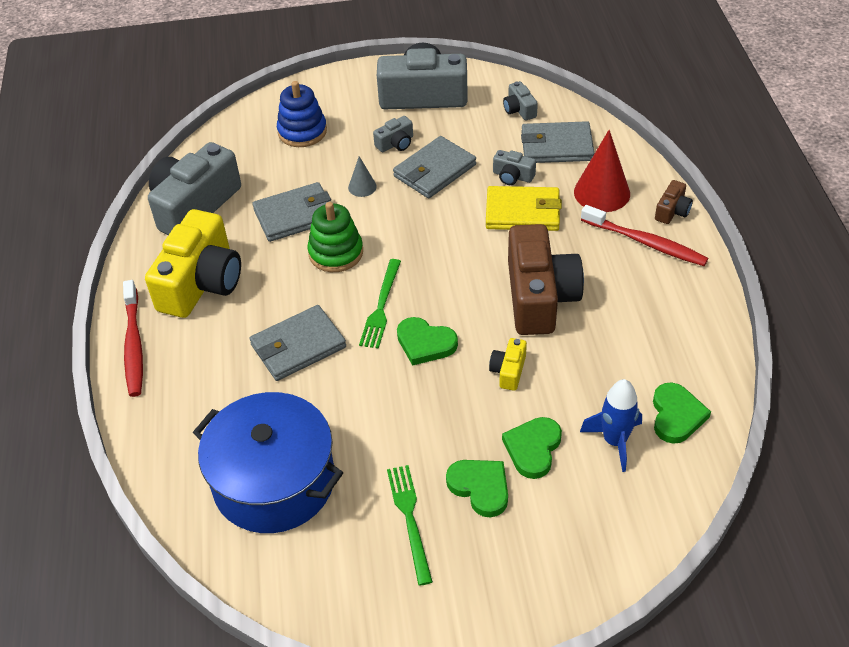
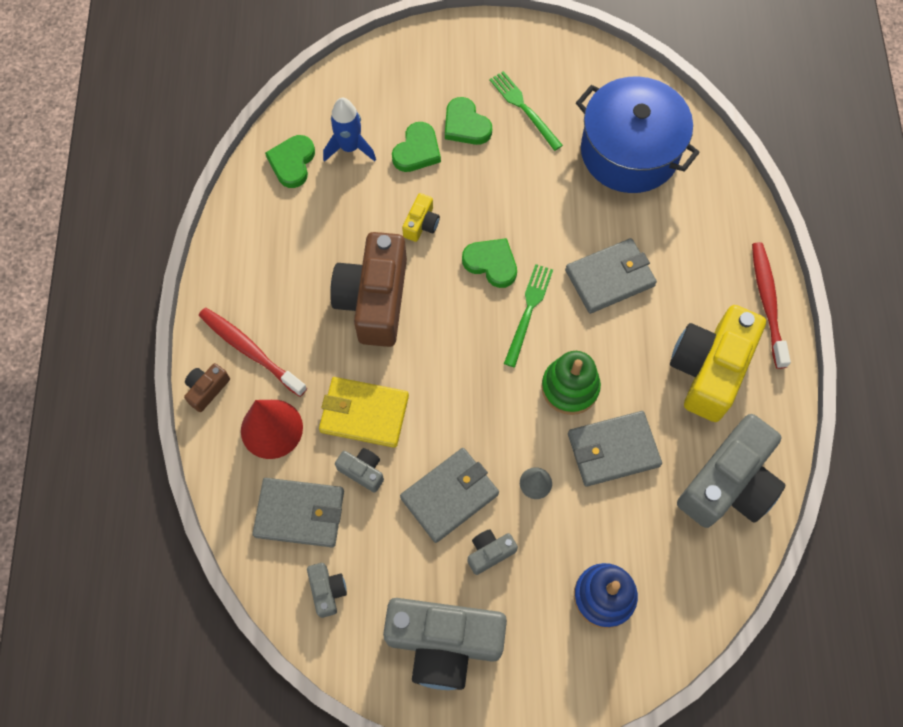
camera: 175 degrees left, 20 degrees up
(409, 519) = (524, 108): green fork -> green fork turned 150 degrees clockwise

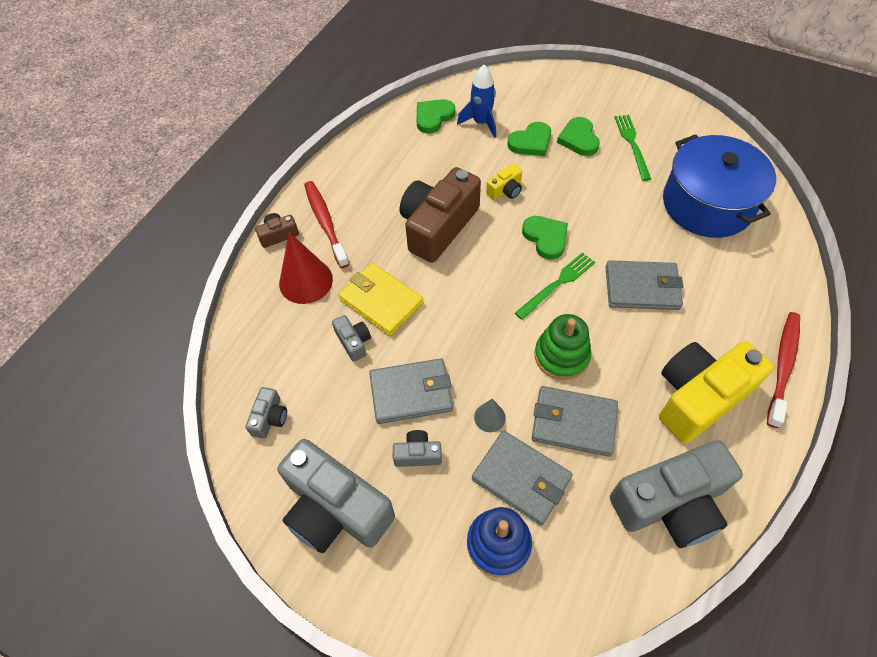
camera: 30 degrees right, 10 degrees down
(300, 513) = (287, 350): grey wallet -> grey wallet (521, 478)

